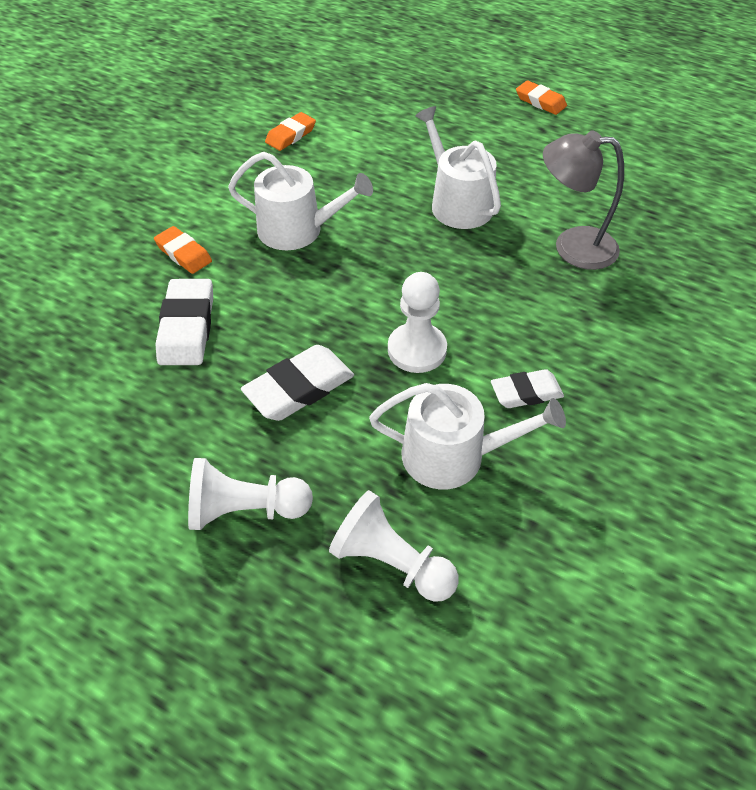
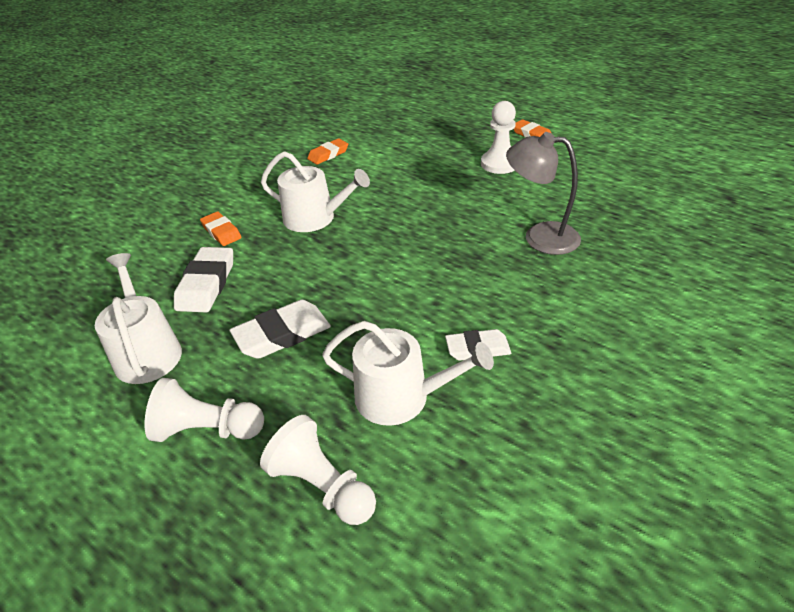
camera: 10 degrees right, 10 degrees down
(417, 350) = (389, 310): white pawn -> white pawn (499, 164)
(457, 203) = (448, 203): white watering can -> white watering can (147, 351)

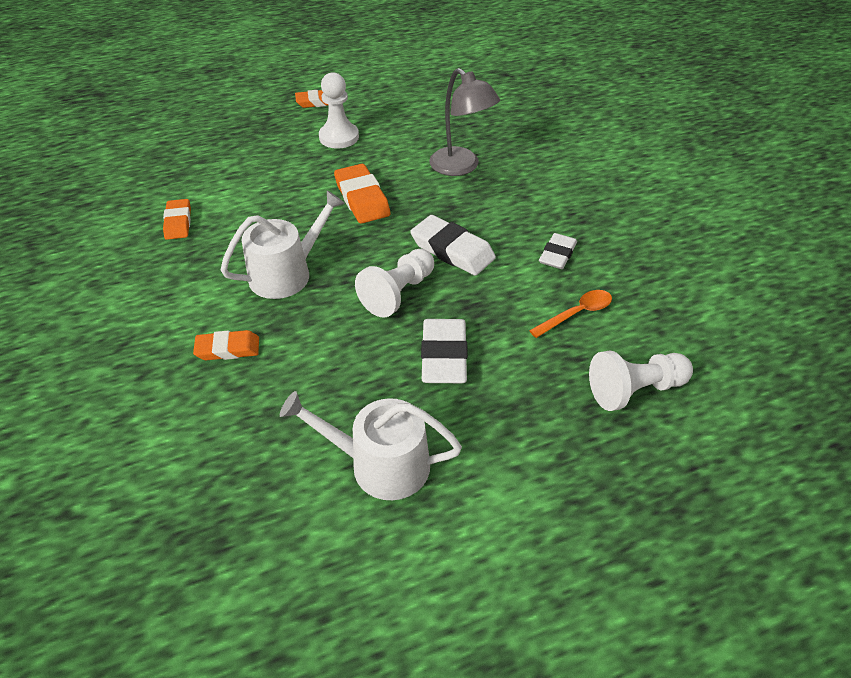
camera: 60 degrees left, 5 degrees up
(206, 284) = (312, 387): white eraser -> white eraser (452, 250)
(208, 429) = (527, 444): white pawn -> white pawn (398, 293)
(401, 397) = (576, 314): white watering can -> orange spoon
(435, 209) = (362, 198): none -> orange eraser
(540, 237) = (461, 167): grey lamp -> grey lamp turned 90 degrees counterclockwise

